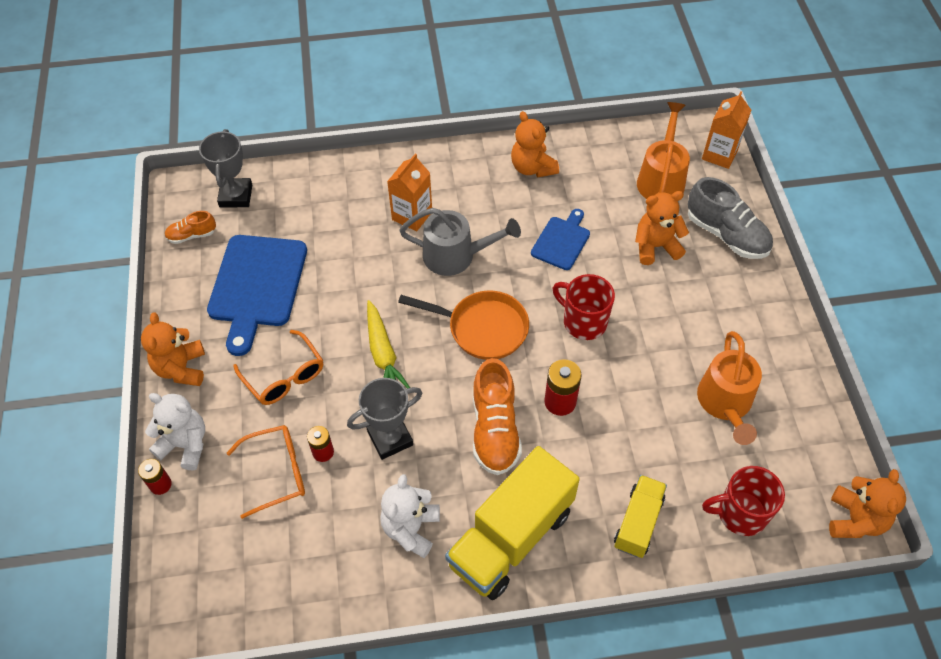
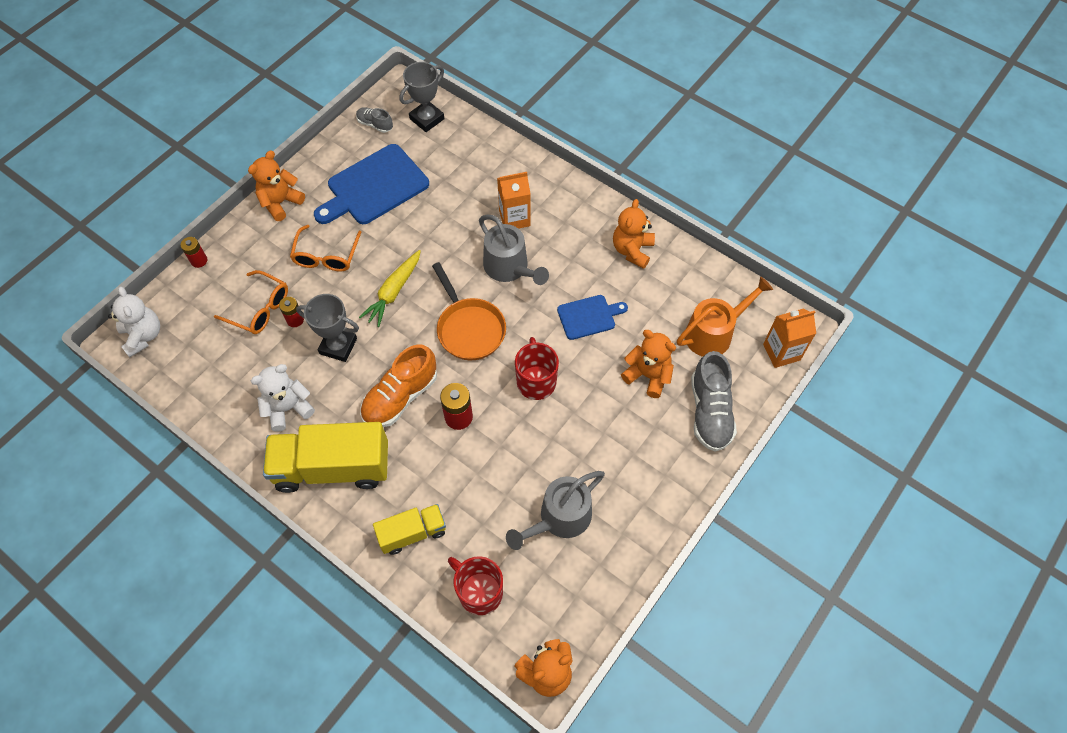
camera: 45 degrees right, 5 degrees up
(185, 444) = (234, 249): white teddy bear -> white teddy bear (143, 336)
(192, 235) = (375, 124): orange shoe -> grey shoe
(725, 404) = (559, 518): orange watering can -> grey watering can

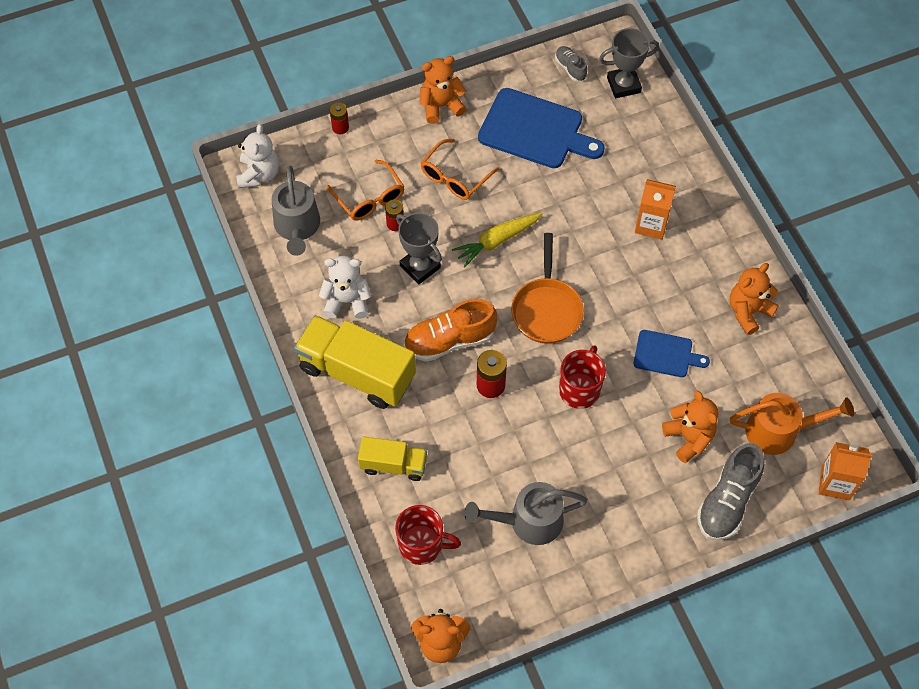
camera: 30 degrees right, 0 degrees up
(374, 187) = (535, 130): blue cutting board -> blue cutting board turned 150 degrees counterclockwise
(479, 592) = (422, 545): red mug -> red mug turned 120 degrees clockwise
(510, 268) = (618, 271): grey watering can -> grey watering can (297, 227)

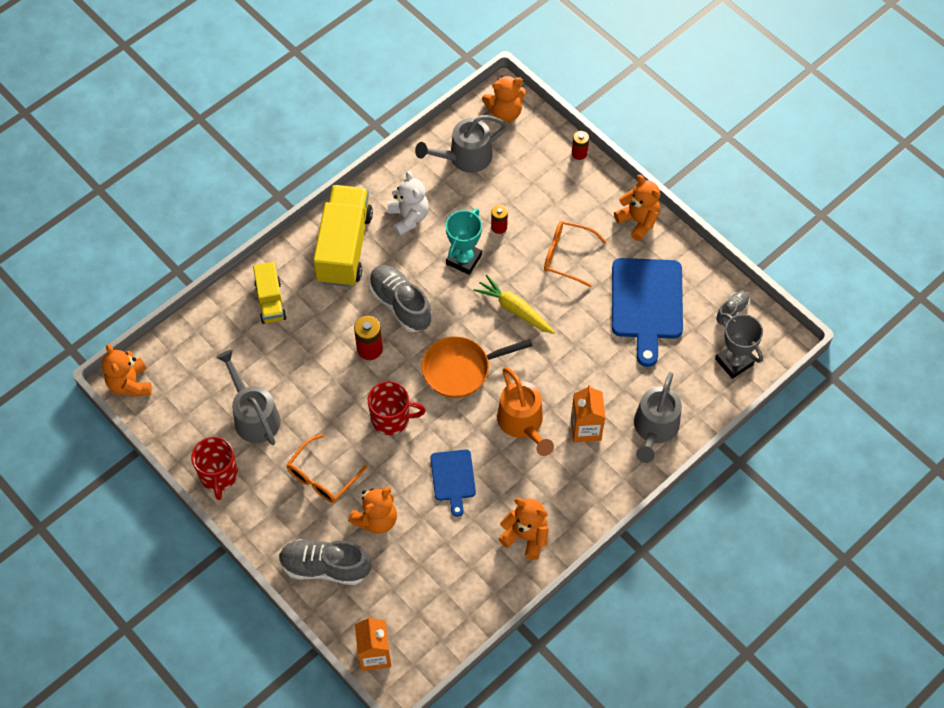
camera: 70 degrees right, 0 degrees up
(259, 174) = (505, 112): white teddy bear -> orange teddy bear
(370, 198) = (516, 200): orange glasses -> orange glasses (322, 477)
(420, 267) = (464, 259): grey trophy -> turquoise trophy
(422, 545) = (208, 344): red mug -> red mug (219, 475)
(449, 341) = (400, 304): orange shoe -> grey shoe
(671, 170) = (654, 429): none -> grey watering can
(779, 431) = (410, 594): orange watering can -> orange watering can (523, 423)

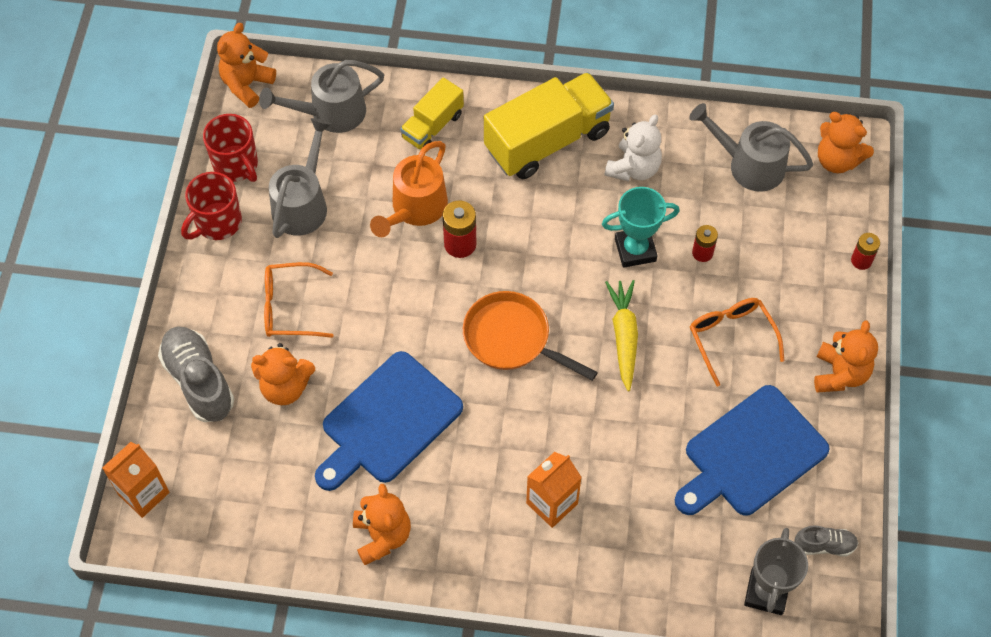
camera: 50 degrees right, 0 degrees up
(392, 418) = (403, 319): red mug -> red mug (236, 165)
(400, 304) = (532, 233): grey shoe -> none
(453, 478) = (387, 421): blue cutting board -> blue cutting board, size x1.81
(523, 423) = (504, 439): orange watering can -> orange watering can (415, 209)
(654, 429) = (612, 570): grey watering can -> grey watering can (330, 113)

